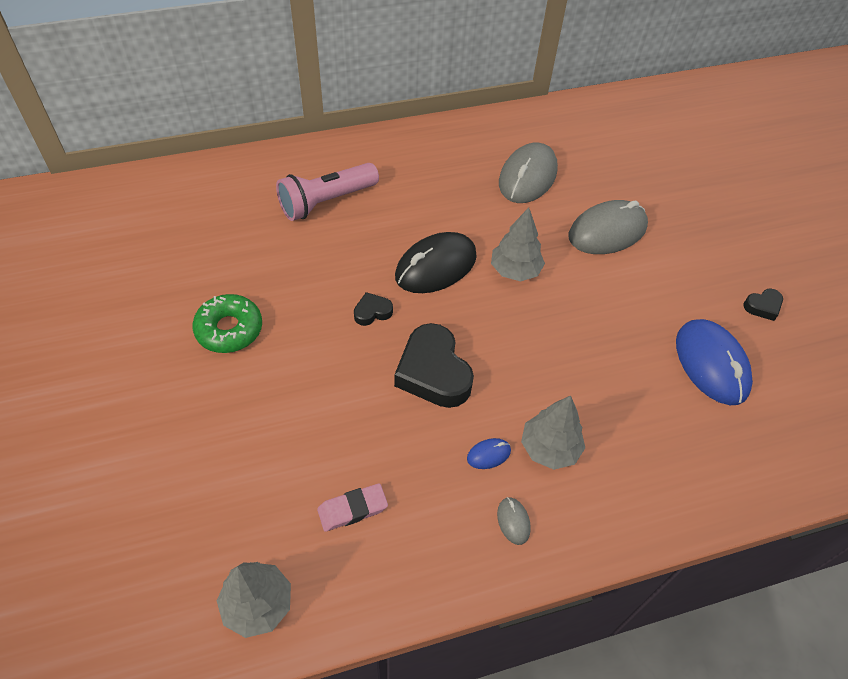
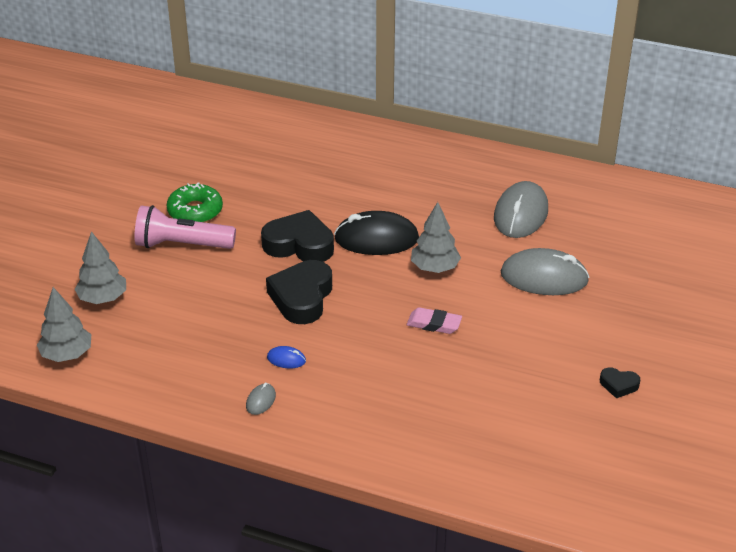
camera: 40 degrees right, 15 degrees down
(326, 202) = (341, 165): pink flashlight -> pink flashlight (182, 245)
(352, 509) = (168, 340): pink eraser -> pink eraser (434, 324)
(372, 312) = (299, 244): black heart -> black heart, size x2.10
(527, 177) = (521, 214): grey mouse -> grey mouse turned 45 degrees counterclockwise
(549, 448) = (332, 378): grey tree -> grey tree (103, 298)
(711, 364) = (521, 396): blue mouse -> none

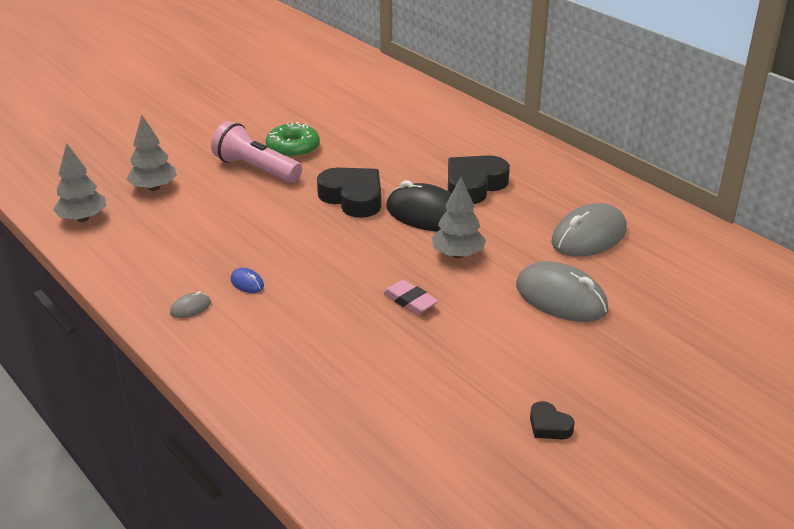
camera: 30 degrees right, 5 degrees down
(302, 297) = (312, 239): black heart -> black heart (474, 185)

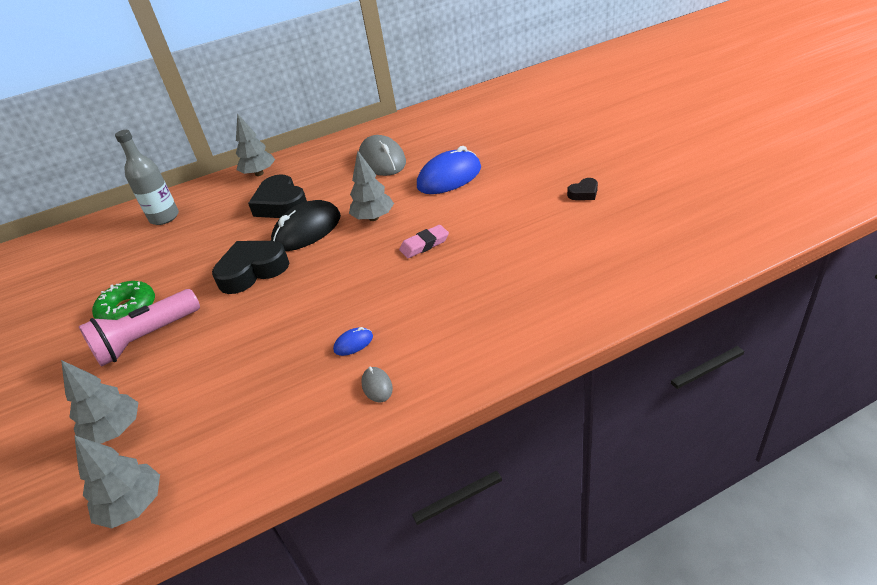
camera: 70 degrees left, 5 degrees up
(437, 122) = (164, 217): none -> grey bottle
(534, 155) = (259, 173): none -> grey tree
(561, 298) = (449, 177): grey mouse -> blue mouse

